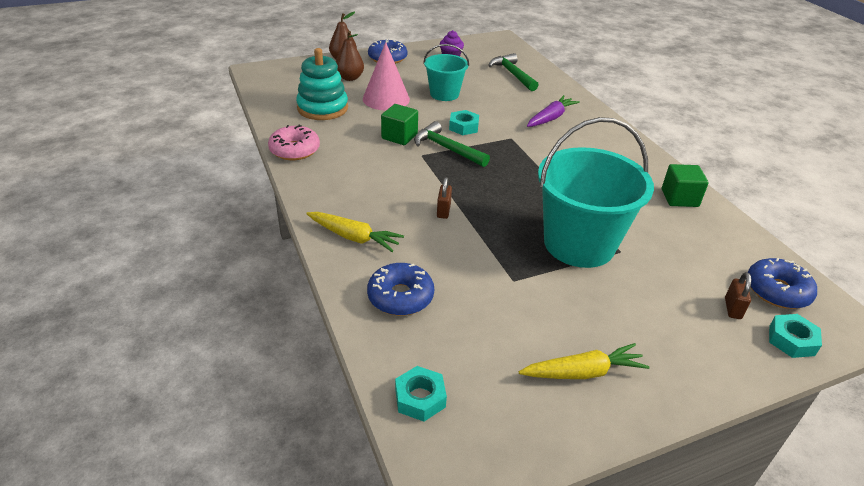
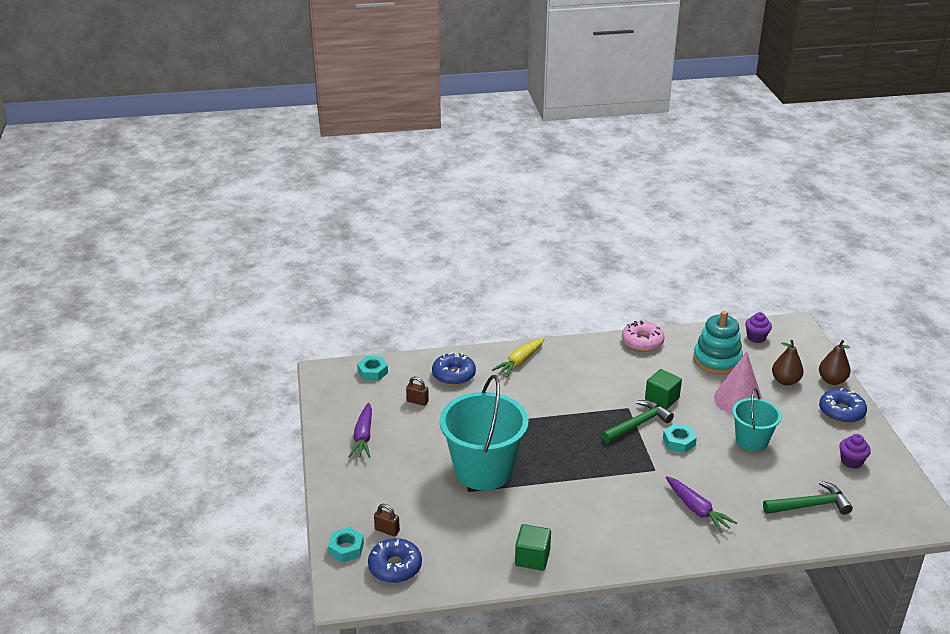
camera: 105 degrees right, 5 degrees down
(279, 89) = (756, 337): none -> purple cupcake
(443, 211) = (542, 407): brown padlock -> brown padlock (417, 401)
(583, 372) = (363, 436): yellow carrot -> purple carrot

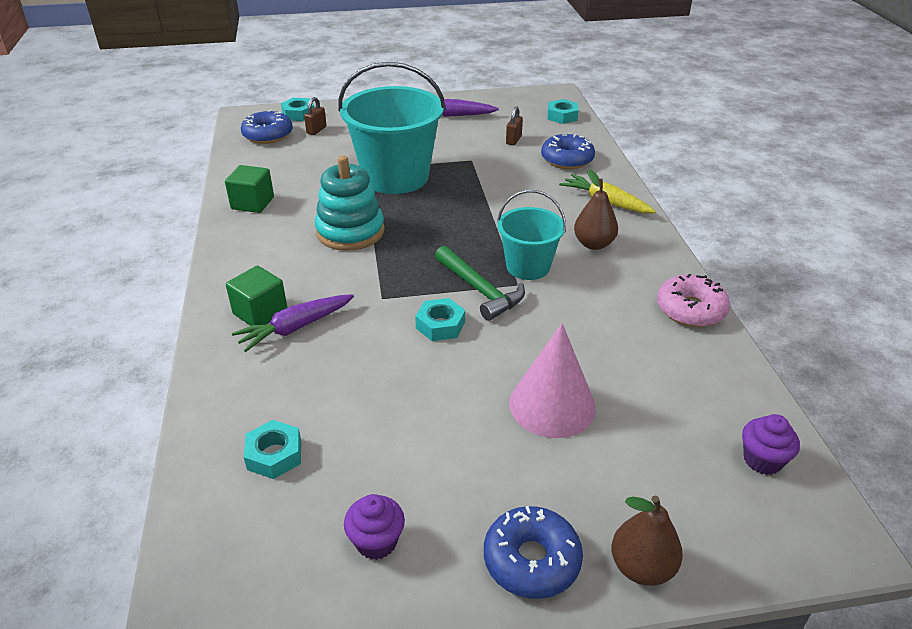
camera: 90 degrees right, 5 degrees up
(662, 399) = (541, 317): green cube -> green cube (260, 313)
(717, 360) = (665, 392): turquoise stacking toy -> turquoise stacking toy (350, 232)
(751, 441) = (441, 406): turquoise bucket -> turquoise bucket (528, 266)
(785, 381) = (622, 483): brown pear -> brown pear (593, 244)
(810, 505) = (274, 455): green hammer -> turquoise nut

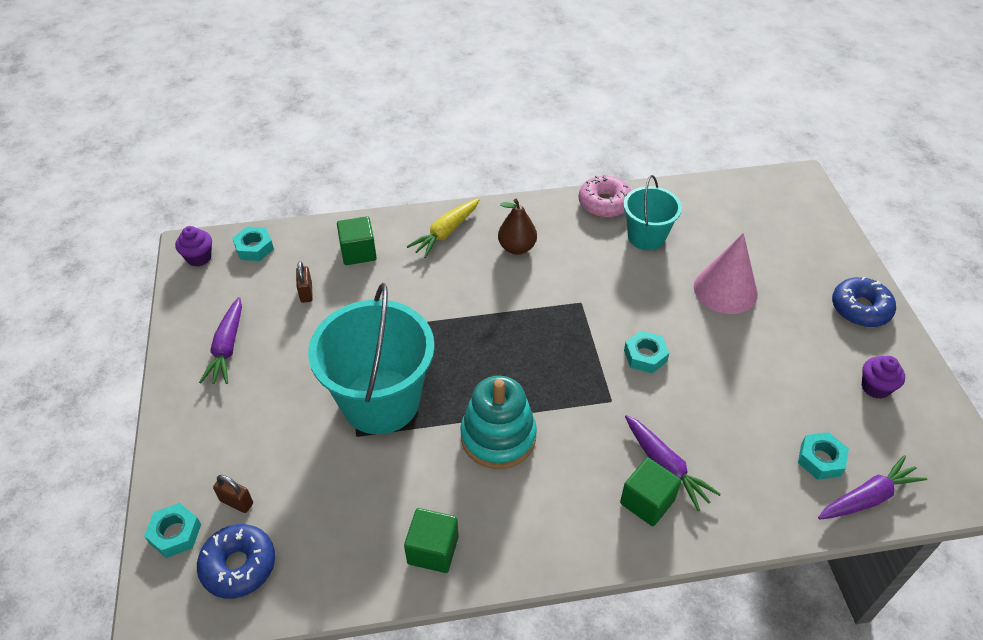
camera: 90 degrees left, 10 degrees up
(211, 490) = (867, 497): none -> purple carrot
(480, 290) = (592, 328): green hammer -> none
(513, 140) = (306, 293): brown padlock -> brown padlock turned 60 degrees clockwise
(528, 266) = (554, 294): turquoise bucket -> turquoise bucket (646, 237)
(567, 159) = (358, 252): blue donut -> green cube
(642, 567) = (847, 260): brown pear -> none
(762, 460) = (750, 197): purple cupcake -> purple cupcake (199, 257)

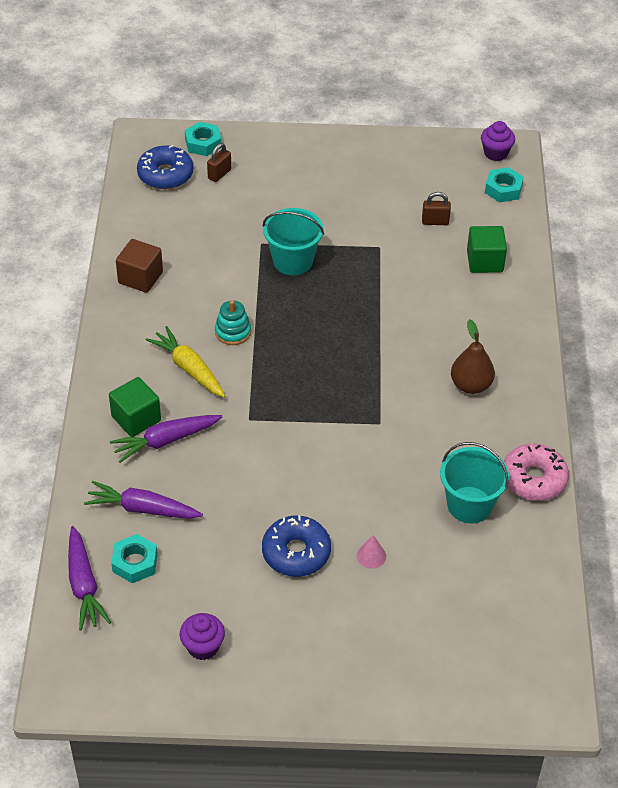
camera: 100 degrees right, 0 degrees up
(227, 347) = (378, 170): purple carrot -> purple carrot (142, 509)
(380, 401) = (293, 261): turquoise bucket -> turquoise bucket, size x0.57
(433, 550) = (140, 277): green cube -> brown cube
(446, 232) = (504, 331): yellow carrot -> yellow carrot (189, 368)
(498, 437) = (233, 332): turquoise stacking toy -> turquoise stacking toy, size x0.53
(645, 356) = (296, 459): turquoise nut -> none
(725, 290) = (371, 556): pink cone -> pink cone, size x0.40
(860, 309) = (314, 681): blue donut -> blue donut (296, 552)

